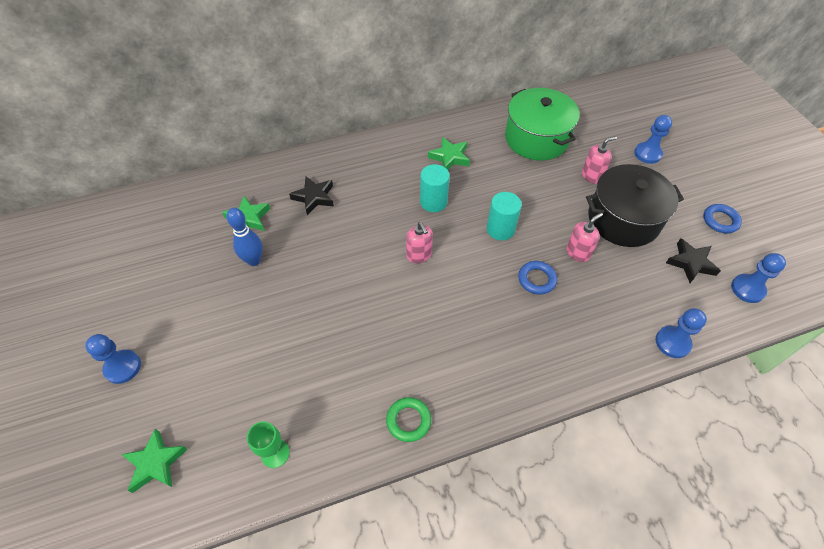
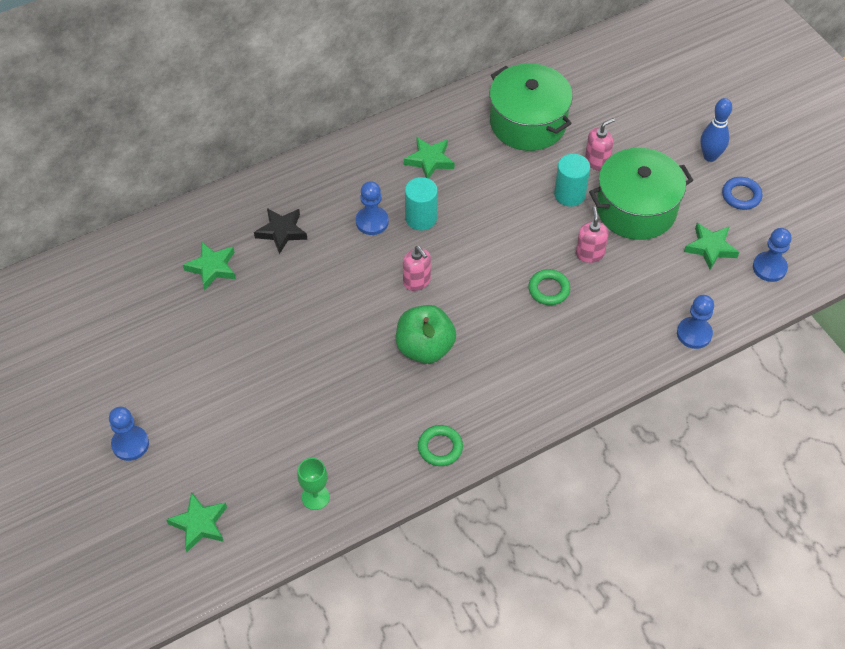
camera: 10 degrees left, 0 degrees up
(254, 260) = (234, 314): blue bowling pin -> blue bowling pin (710, 156)
(414, 317) = (425, 348): none -> green apple
(500, 229) = (502, 239): turquoise cylinder -> turquoise cylinder (569, 194)
(536, 279) = (549, 289): blue ring -> green ring
(578, 252) = (590, 254): pink soap dispenser -> pink soap dispenser turned 45 degrees counterclockwise
(623, 219) = (636, 209): black pot -> green pot
(647, 154) = (658, 125): blue pawn -> blue pawn (372, 222)
(691, 263) = (710, 248): black star -> green star

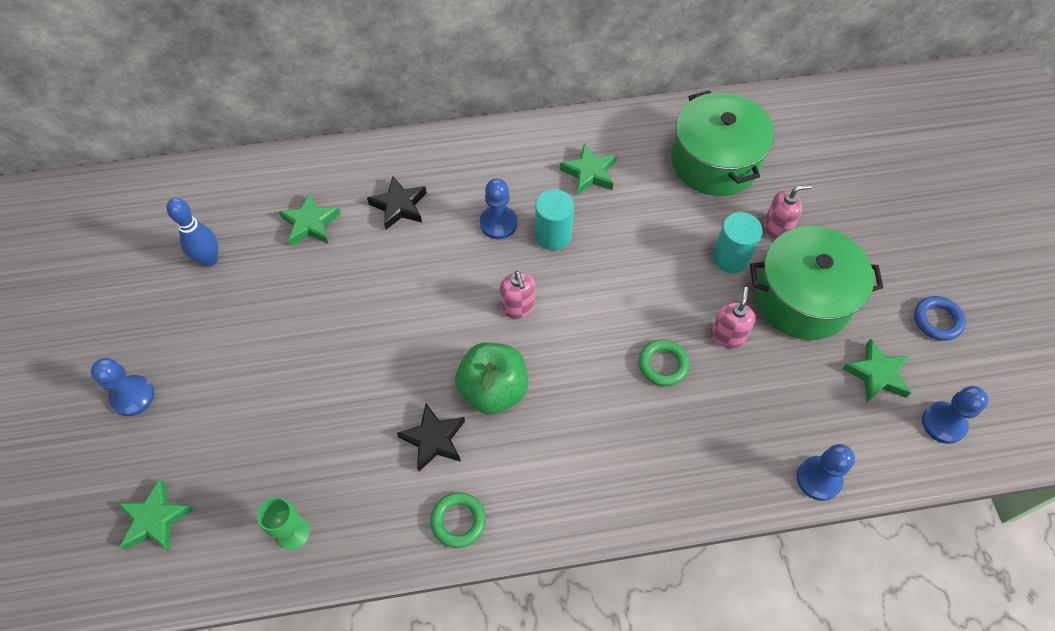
camera: 20 degrees right, 5 degrees up
(394, 398) = (433, 439): none -> black star
(710, 156) = (914, 261): blue bowling pin -> blue bowling pin (209, 260)

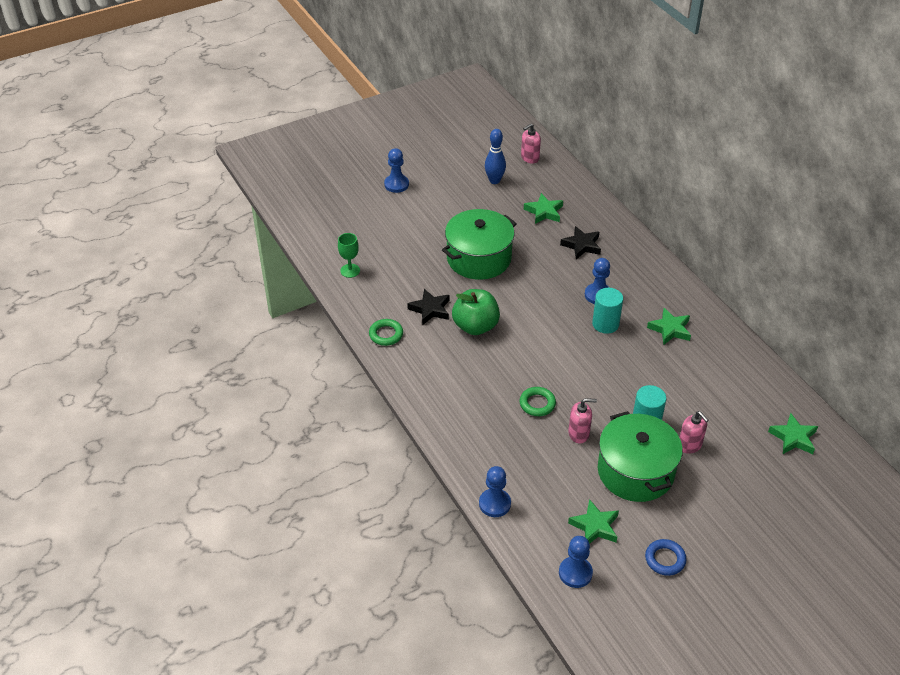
camera: 70 degrees right, 15 degrees down
(155, 519) = (335, 218): green star -> green star (793, 438)
(518, 307) = (540, 321): pink soap dispenser -> pink soap dispenser (529, 158)
(714, 161) = (728, 396): green pot -> green pot (479, 258)

